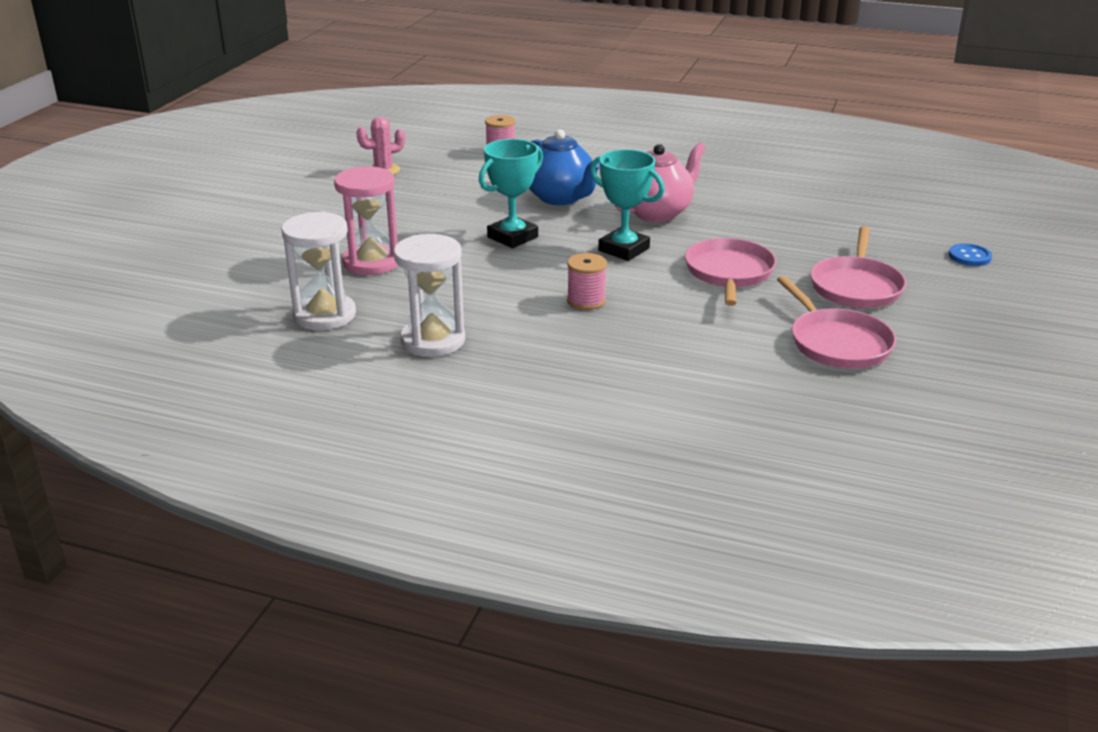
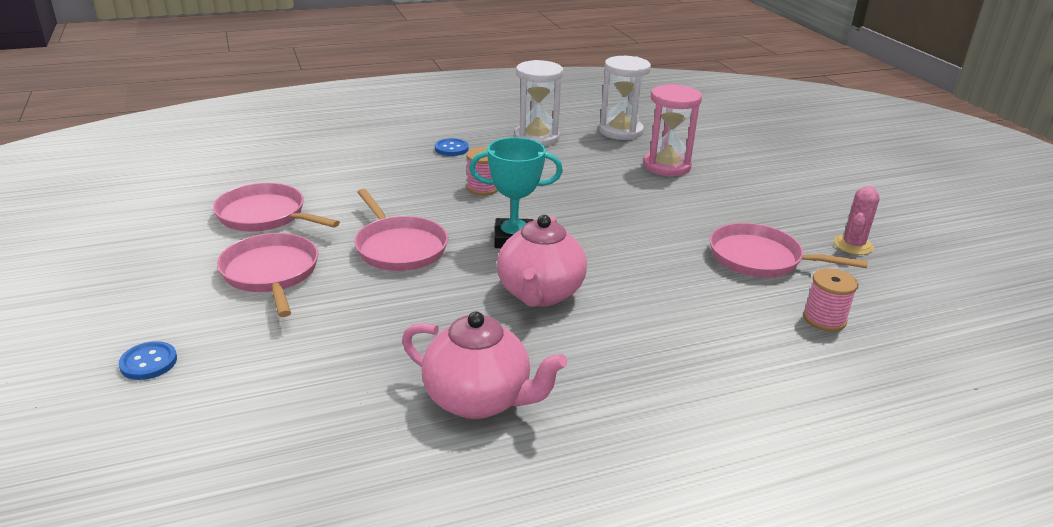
camera: 140 degrees right, 0 degrees up
(465, 184) = (759, 258): none -> pink pan
(512, 237) = (616, 218): turquoise trophy -> none
(553, 360) = (451, 149): none -> blue button
(561, 198) = (653, 276): blue teapot -> none
(761, 183) = (479, 400): none -> pink teapot

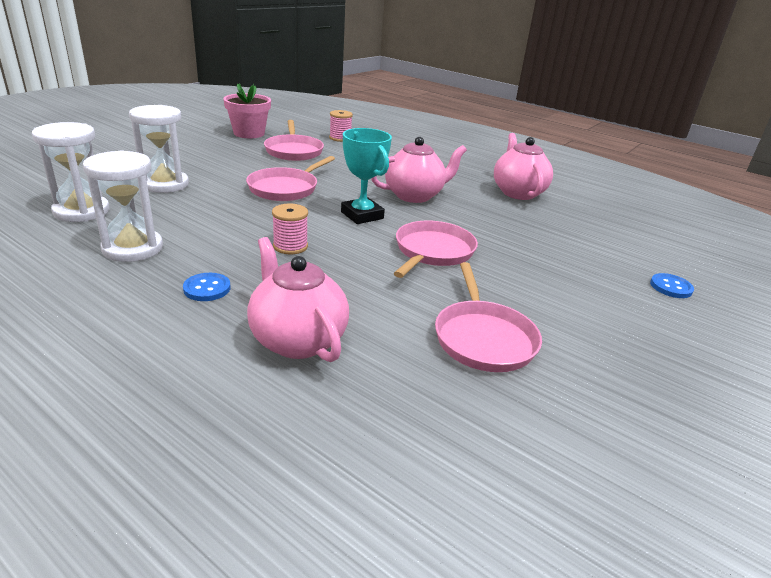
camera: 125 degrees left, 0 degrees up
(271, 273) = (541, 289): pink pan -> pink pan (285, 188)
(358, 159) = (297, 340): none -> pink teapot
(666, 166) = (165, 184): pink hourglass -> white hourglass
(853, 245) = (249, 133): pink cactus -> pink flower pot

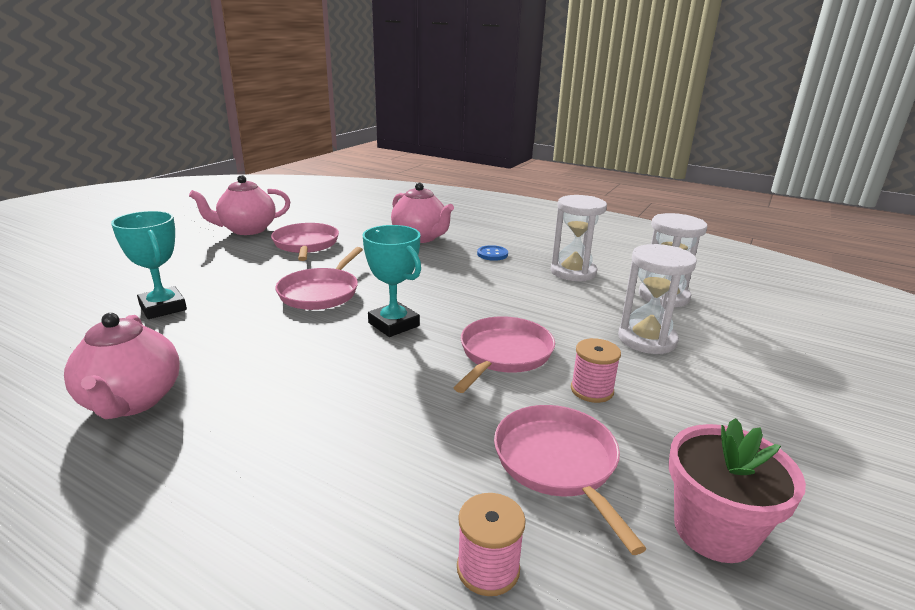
camera: 175 degrees right, 5 degrees down
(290, 246) = (454, 285): pink spool -> pink spool (592, 390)
(415, 196) = (320, 367): pink teapot -> pink teapot (247, 230)
(571, 251) = (163, 308): none -> turquoise trophy
(671, 287) = (103, 283): blue button -> none

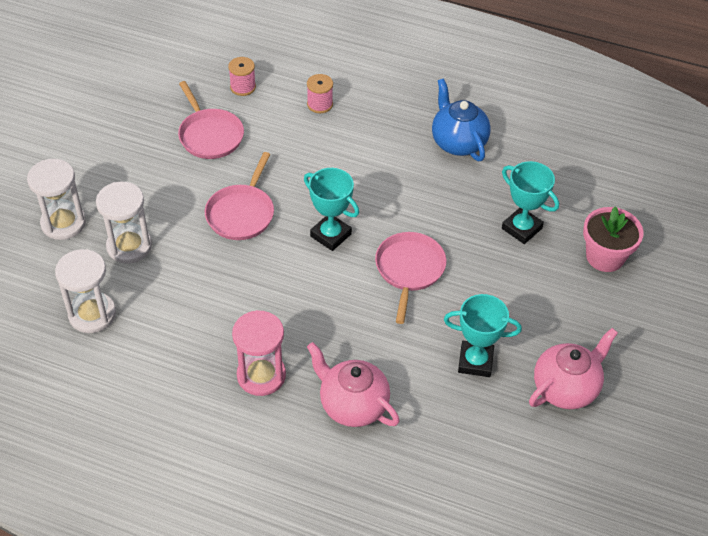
camera: 170 degrees right, 25 degrees up
(132, 401) = (458, 142): pink teapot -> blue teapot
(306, 244) = (475, 362): pink pan -> turquoise trophy
(492, 254) = (261, 375): blue button -> pink hourglass
(573, 272) = (173, 348): white hourglass -> white hourglass (63, 223)
(592, 390) = (183, 188): pink spool -> pink spool (320, 104)
(714, 530) = (142, 112): pink flower pot -> pink flower pot (605, 257)

